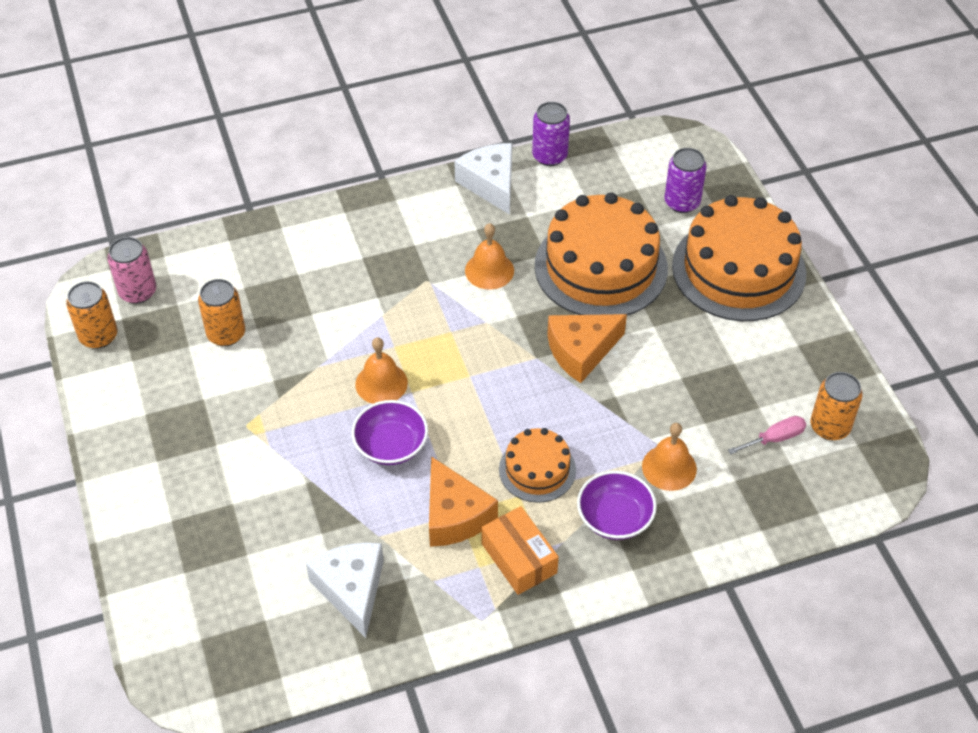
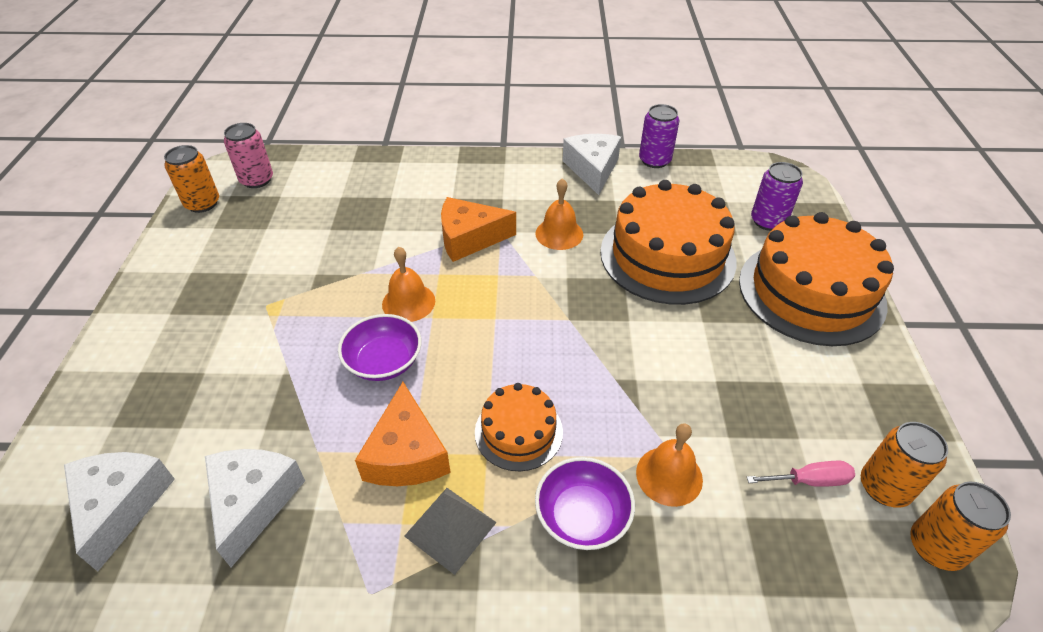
camera: 20 degrees right, 5 degrees down
(226, 334) = (302, 227): orange can -> orange can (935, 547)
(243, 626) = (121, 505): none -> white cheese
(519, 558) = (450, 529): orange box -> grey pyramid
(581, 351) = (617, 325): orange cheese -> orange cheese (469, 238)

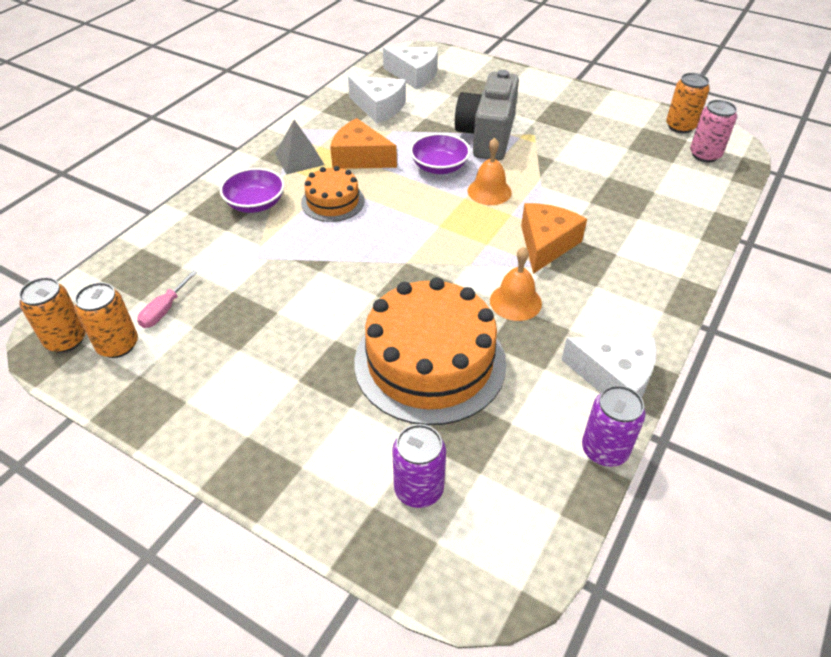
camera: 120 degrees right, 0 degrees up
(289, 344) = (487, 136): none -> grey camera
(669, 475) = (239, 248): orange bell -> none
(811, 292) = (296, 445): orange cake -> none

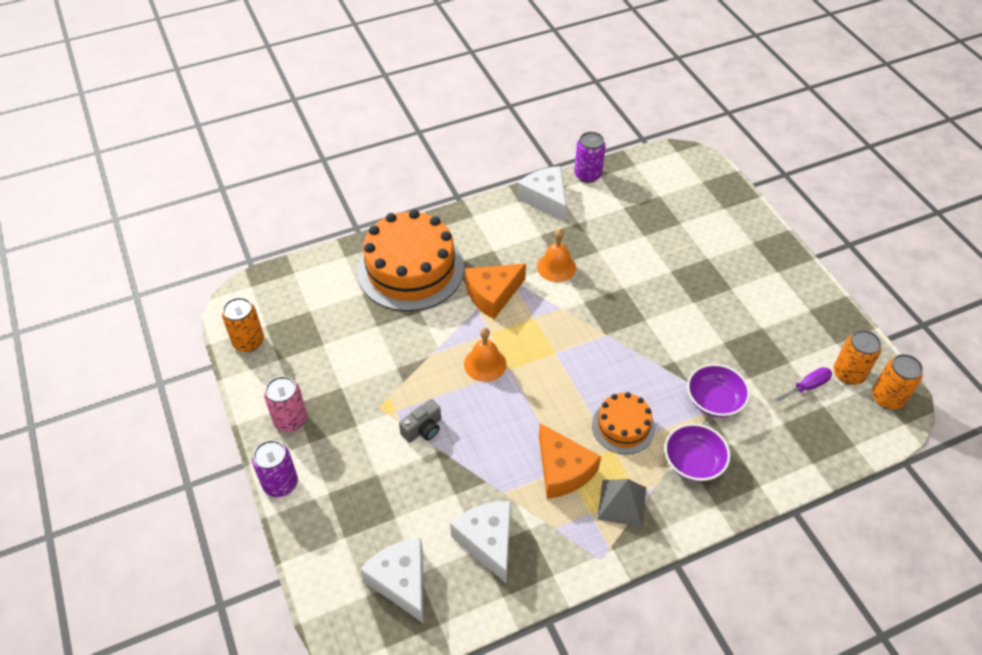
camera: 145 degrees left, 5 degrees up
(164, 310) = (807, 386): pink screwdriver -> purple screwdriver
(418, 489) = (696, 204): purple can -> purple can (280, 483)
(430, 362) = (643, 258): orange cake -> orange cake (411, 269)
(439, 167) = (501, 415): purple bowl -> purple bowl (714, 400)
(487, 136) = (423, 429): grey camera -> grey camera, size x0.45
(705, 155) = (276, 303): pink can -> pink can (290, 420)

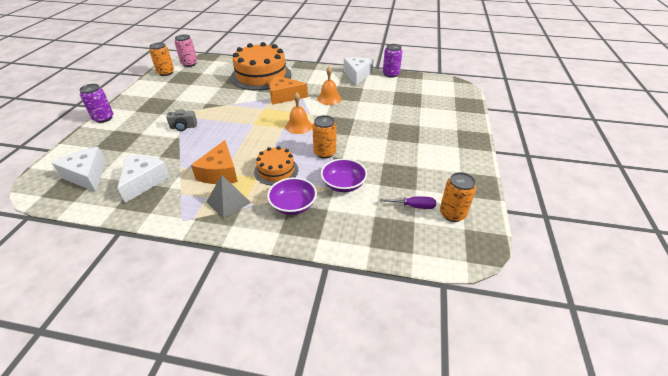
camera: 35 degrees right, 10 degrees down
(290, 420) = (140, 101): pink can -> pink can (189, 64)
(401, 581) = (87, 175): white cheese -> white cheese turned 45 degrees counterclockwise
(485, 364) = (245, 117): orange bell -> orange bell (299, 126)
(887, 398) = (469, 240): orange can -> orange can (325, 153)

